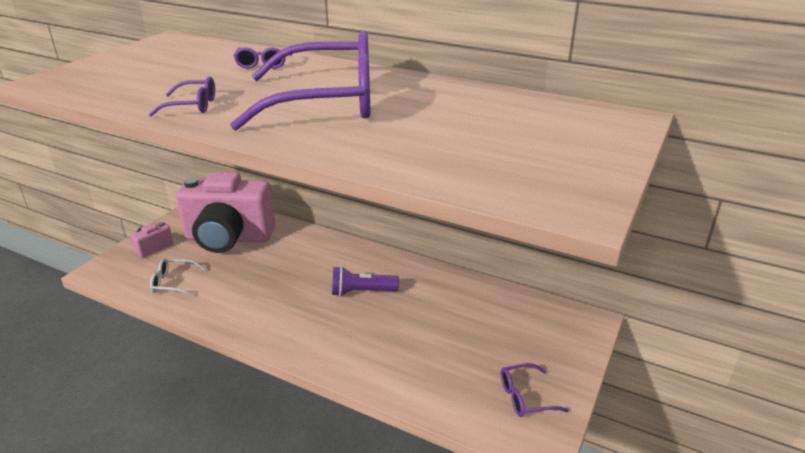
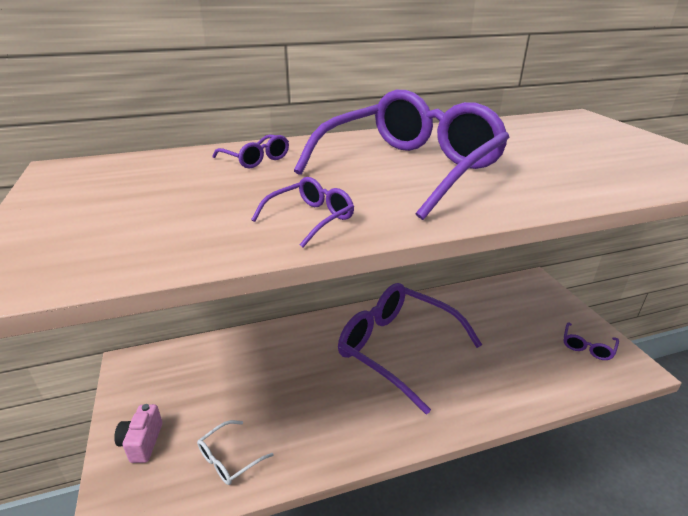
camera: 45 degrees left, 0 degrees up
(228, 238) = (214, 379): pink camera -> none
(361, 292) = (397, 348): purple flashlight -> purple glasses

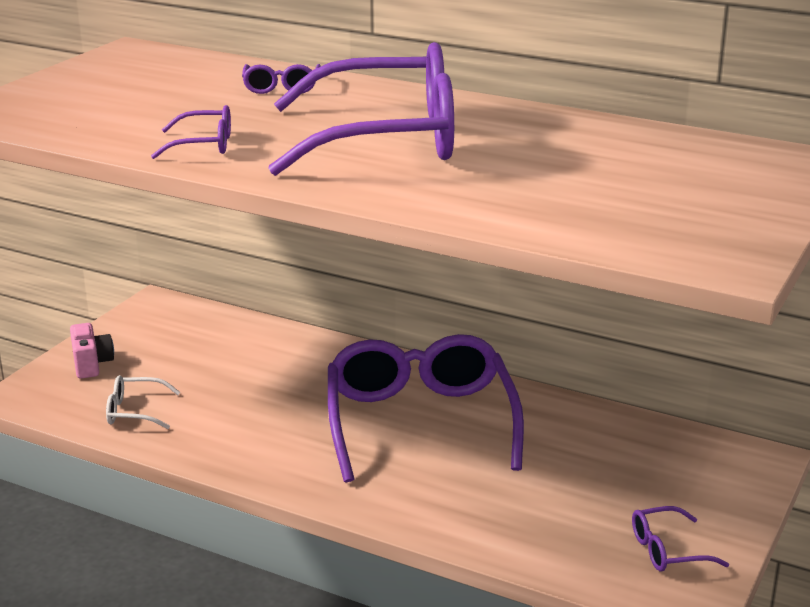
camera: 45 degrees right, 5 degrees down
(142, 442) = (92, 364): pink camera -> pink camera turned 120 degrees clockwise

